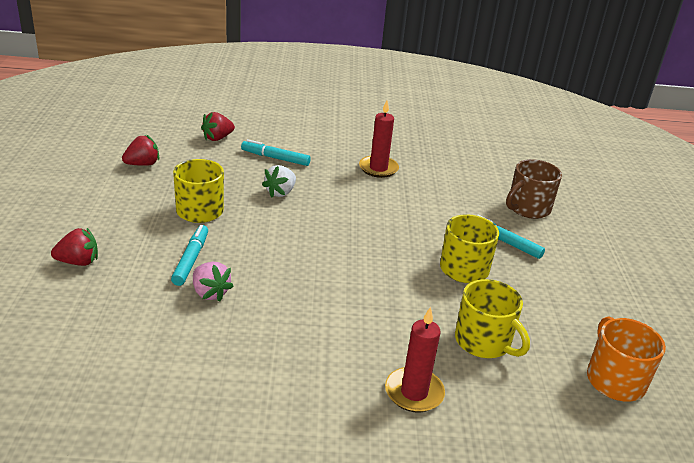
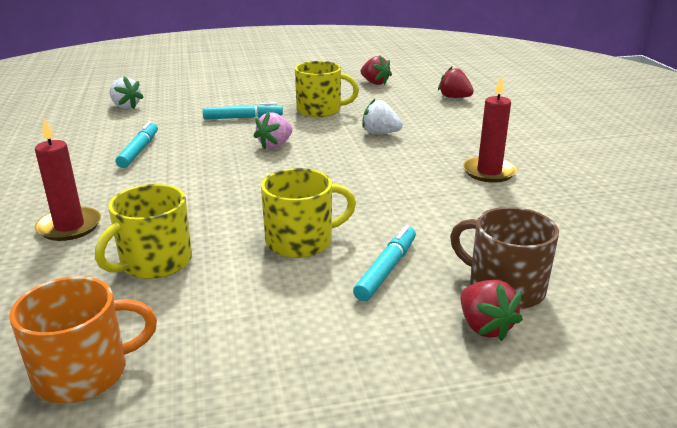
camera: 80 degrees right, 5 degrees down
(78, 262) = (222, 89): red strawberry -> red strawberry (484, 327)
(81, 347) = (126, 106): none -> white strawberry
(210, 293) = (199, 130): pink strawberry -> pink strawberry (275, 145)
(275, 158) = (446, 123): turquoise marker -> turquoise marker (139, 150)

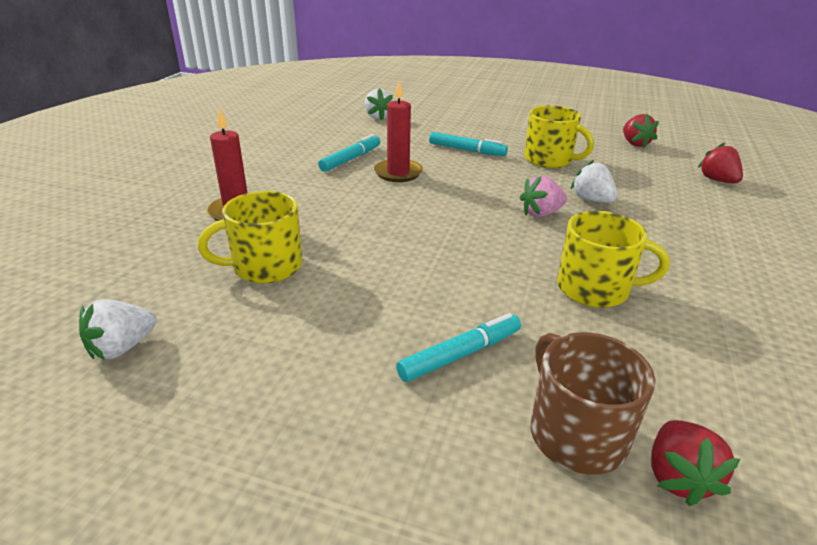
camera: 30 degrees right, 5 degrees up
(84, 373) = (122, 347): orange mug -> white strawberry
(275, 145) = (472, 184): pink strawberry -> pink strawberry (541, 213)
(301, 241) = (405, 291): yellow mug -> yellow mug (594, 289)
(484, 327) = (508, 472): red strawberry -> red strawberry (678, 477)
(489, 172) = (684, 281): red candle -> red candle (398, 173)

